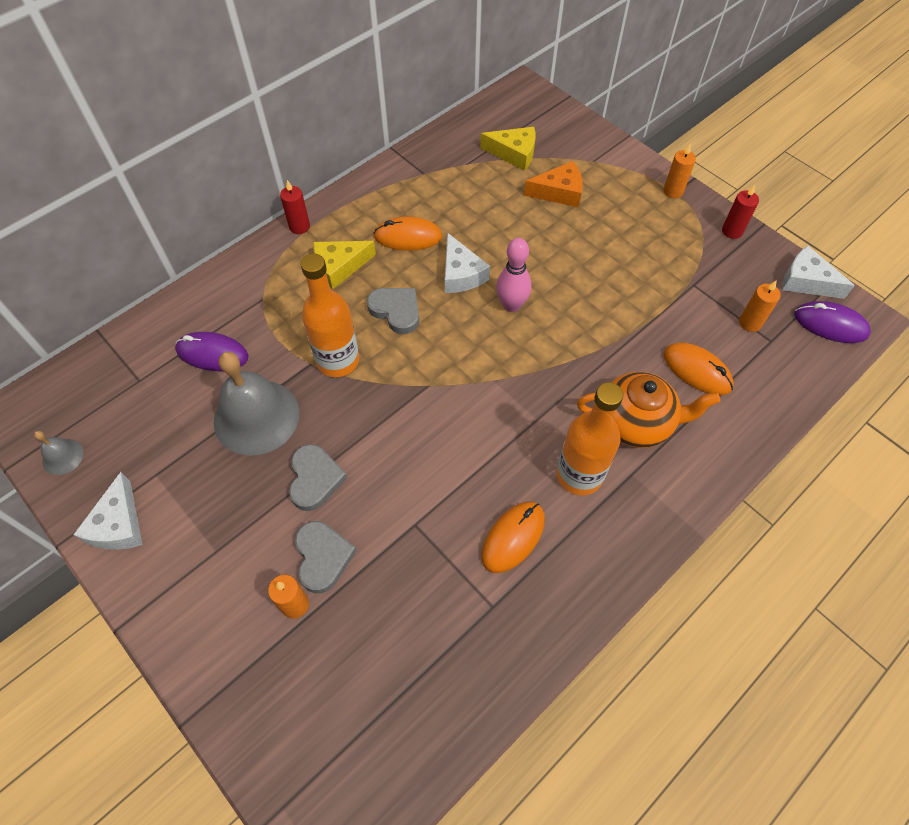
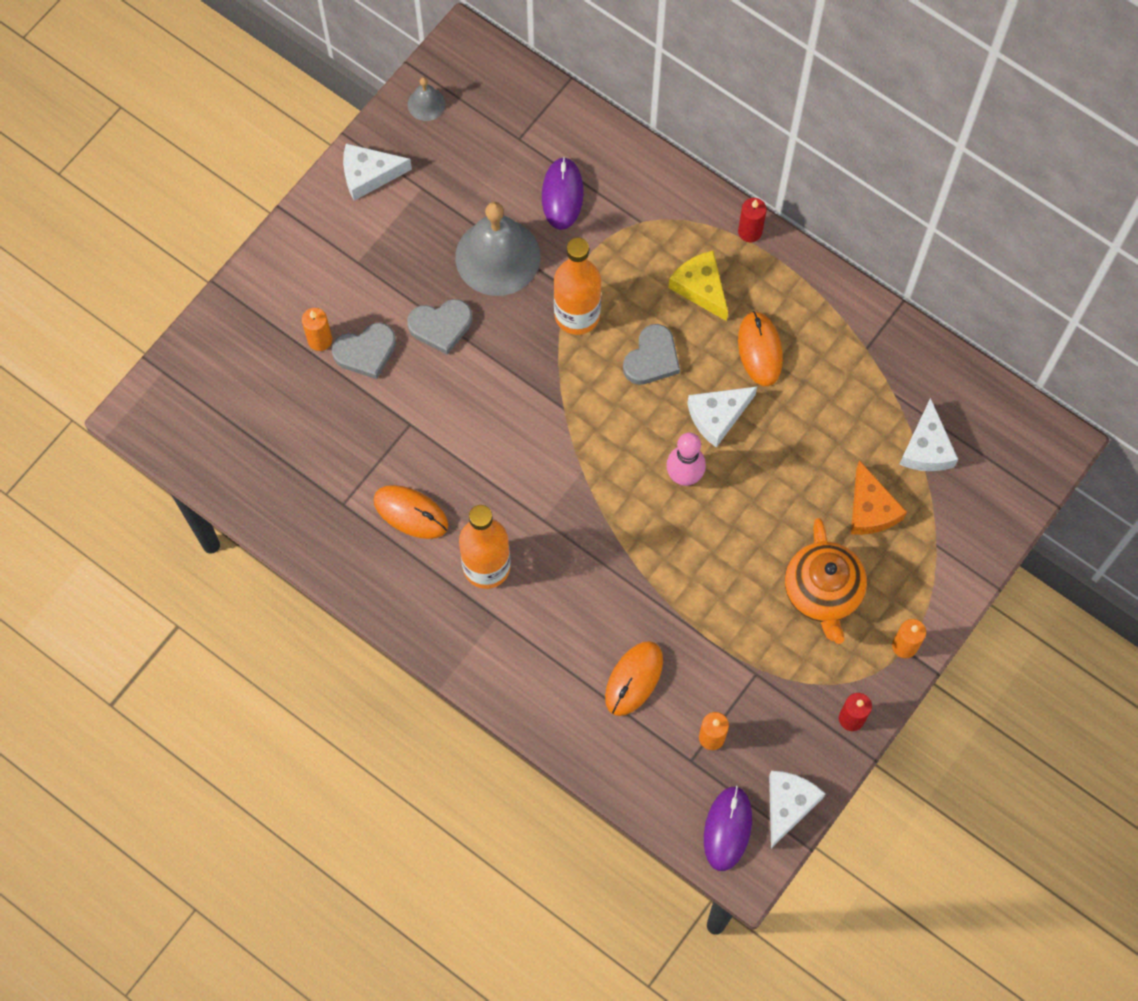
camera: 80 degrees right, 10 degrees up
(514, 153) = (926, 448): yellow cheese -> white cheese
(636, 423) = (556, 618): orange teapot -> orange teapot (822, 593)

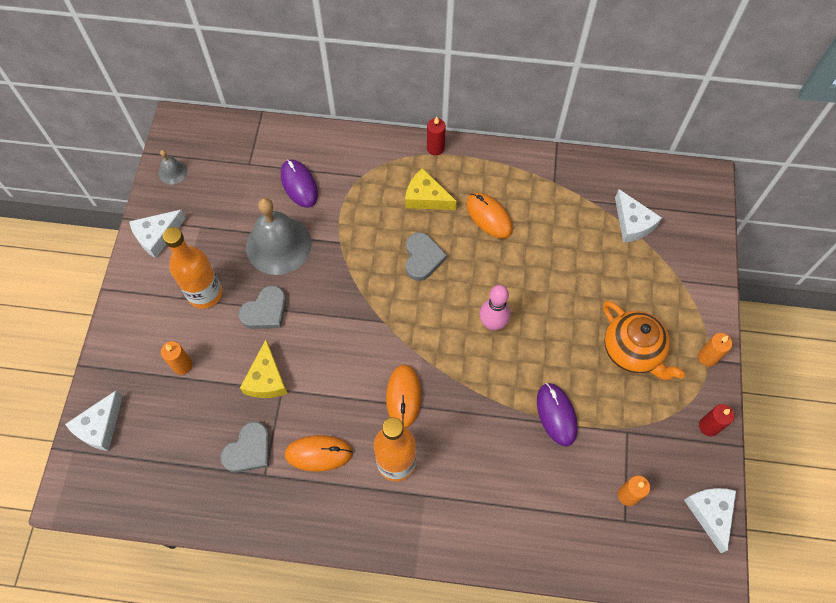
camera: 30 degrees left, 5 degrees down
(366, 352) = (221, 356): grey heart -> grey heart (249, 450)
(400, 403) = (266, 379): none -> yellow cheese
(577, 315) = (355, 255): orange bottle -> orange bottle (205, 293)
(634, 679) = (548, 484): orange mouse -> orange mouse (403, 396)
(717, 416) = (489, 273): white cheese -> white cheese (100, 427)
(727, 829) = (682, 556): purple mouse -> purple mouse (556, 415)
(871, 509) = (625, 280): orange cheese -> none

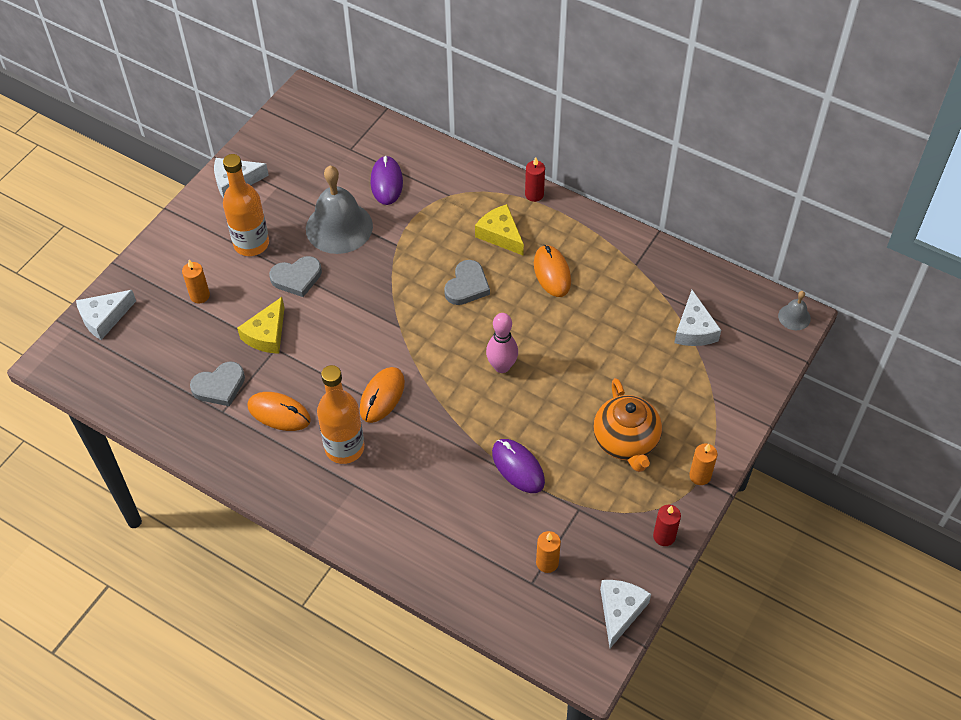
camera: 25 degrees right, 10 degrees down
(172, 172) = (278, 133): grey bell -> grey bell (794, 317)
(556, 415) = (518, 467): purple mouse -> purple mouse turned 45 degrees counterclockwise

